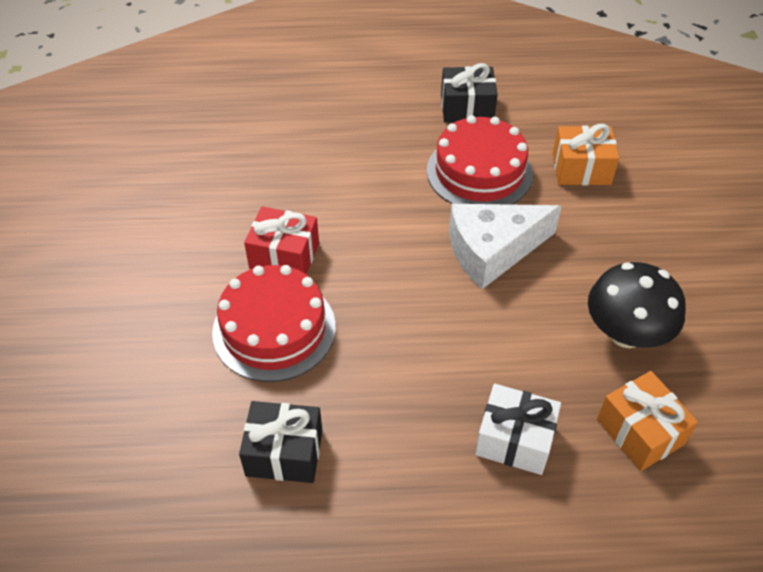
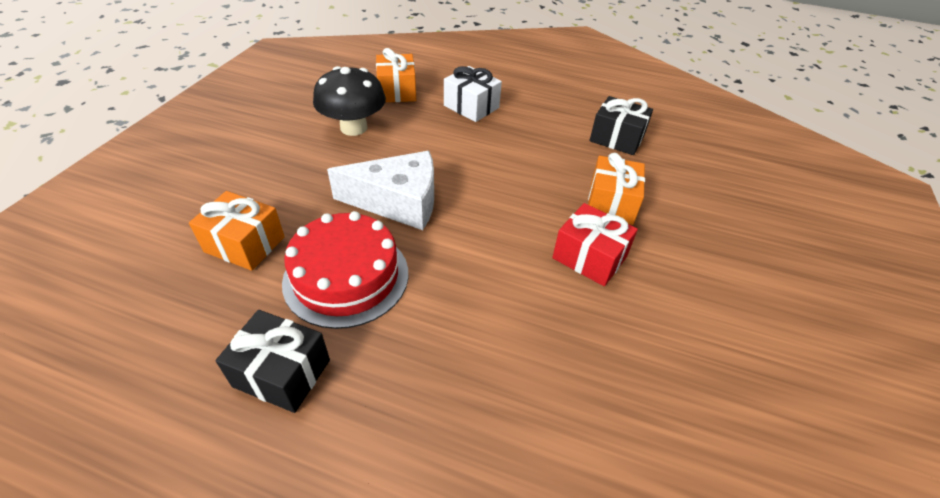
camera: 160 degrees left, 5 degrees down
(274, 329) = (611, 203): red cake -> orange gift

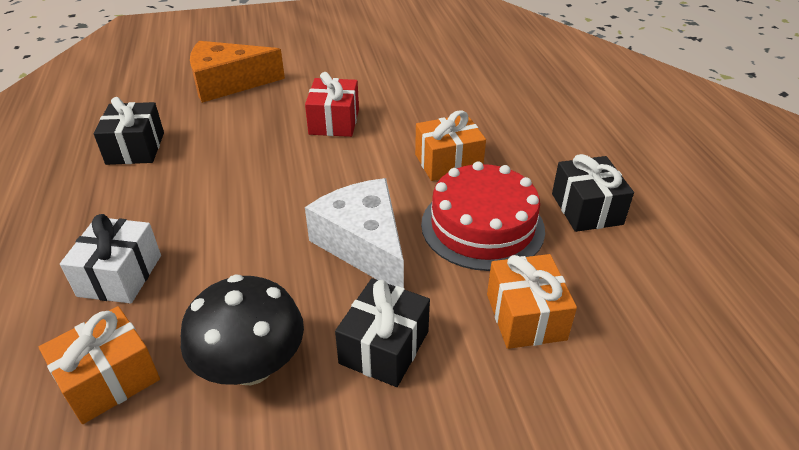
camera: 120 degrees left, 5 degrees down
(306, 173) = (384, 347): none -> black gift
(611, 203) = (254, 128): orange gift -> orange gift (448, 162)
(714, 213) = (228, 83): none -> orange cheese

